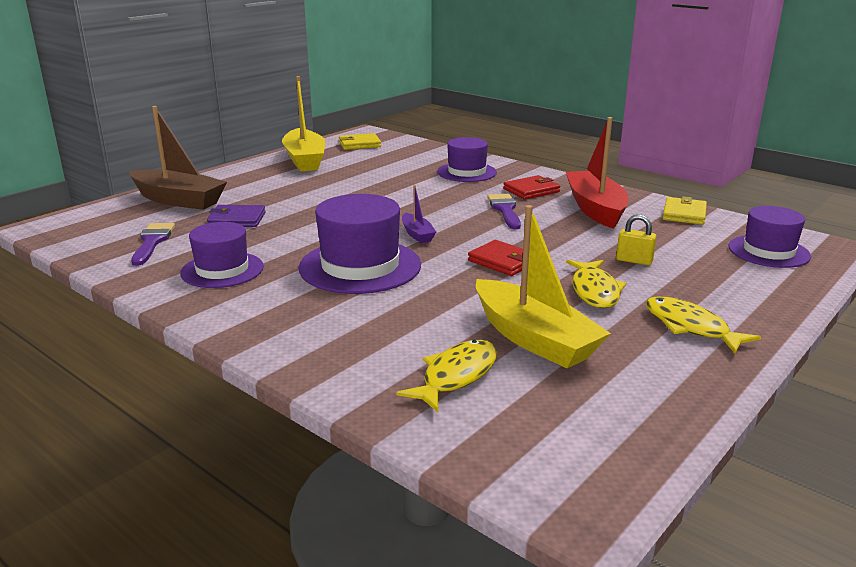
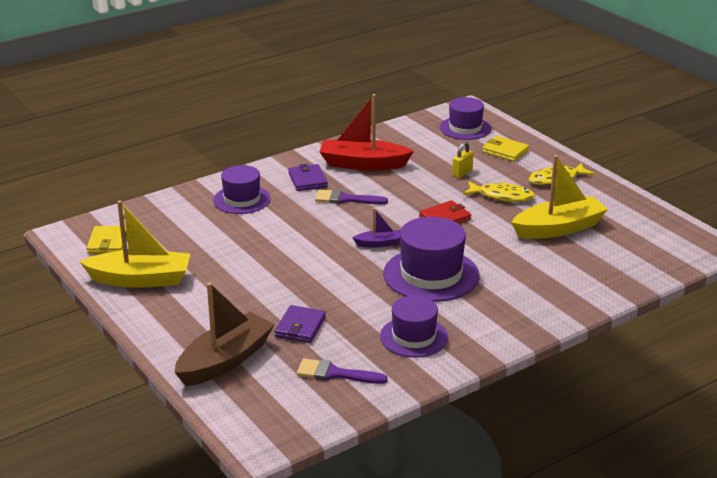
camera: 75 degrees left, 5 degrees up
(456, 376) = (596, 260): yellow fish -> none
(531, 190) = (307, 180): red wallet -> purple wallet
(684, 214) = (390, 136): yellow wallet -> yellow wallet (505, 151)

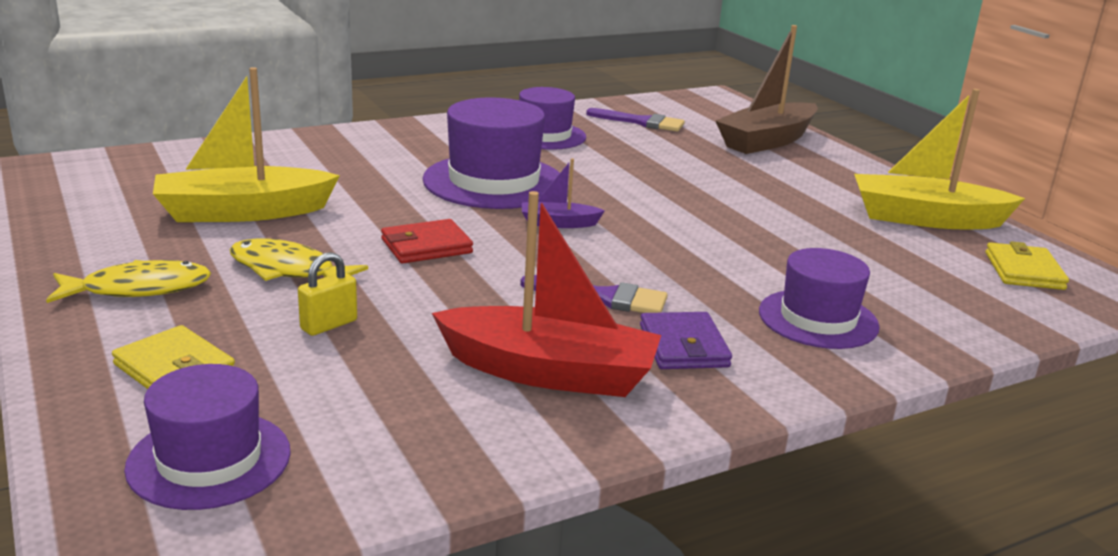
camera: 175 degrees left, 5 degrees down
(300, 327) = (682, 155): purple wallet -> none

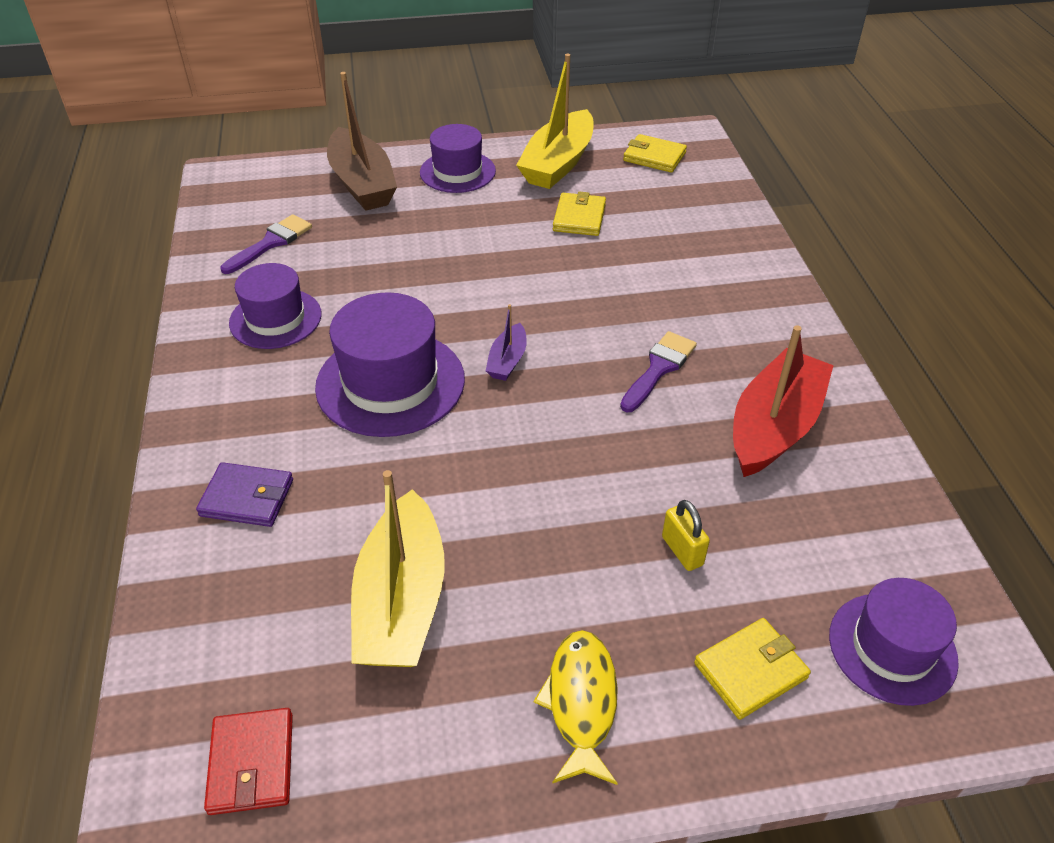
camera: 70 degrees left, 20 degrees up
(287, 270) = (562, 571): yellow fish -> none
(426, 246) = (534, 459): red wallet -> red wallet (251, 763)
(683, 346) = (742, 347): purple wallet -> purple wallet (247, 498)
(818, 319) = (710, 271): purple hat -> purple hat (457, 172)
(834, 237) = (579, 218): none -> yellow wallet

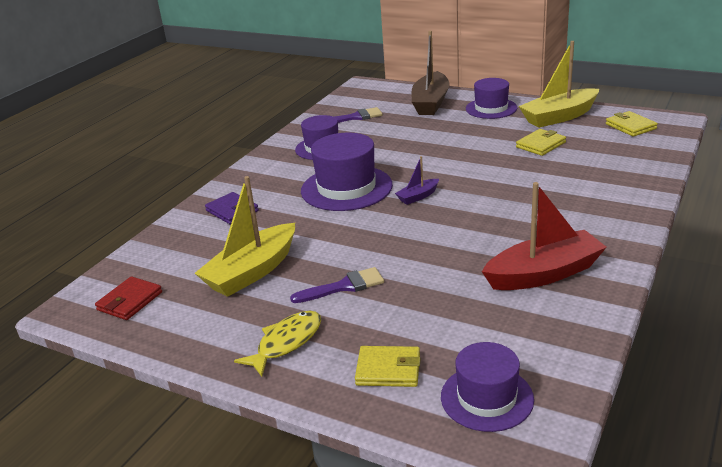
camera: 40 degrees right, 15 degrees down
(659, 368) = (503, 225): purple brush -> purple brush (344, 286)
(682, 551) = (414, 306): yellow padlock -> none

